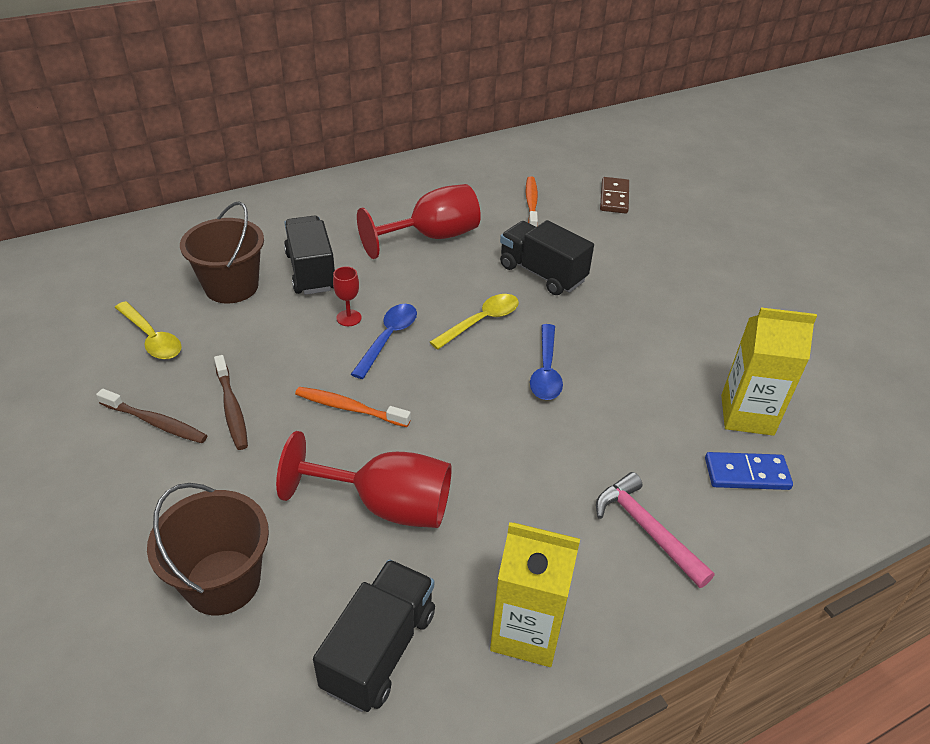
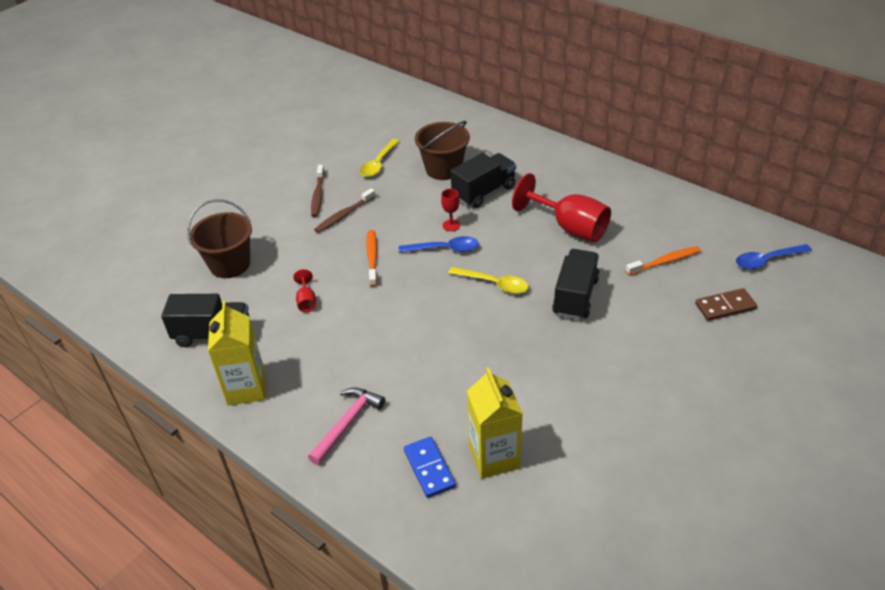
camera: 70 degrees right, 0 degrees up
(386, 505) = (306, 301): red goblet -> red goblet, size x0.45
(546, 371) = (465, 332): blue spoon -> blue spoon (767, 260)

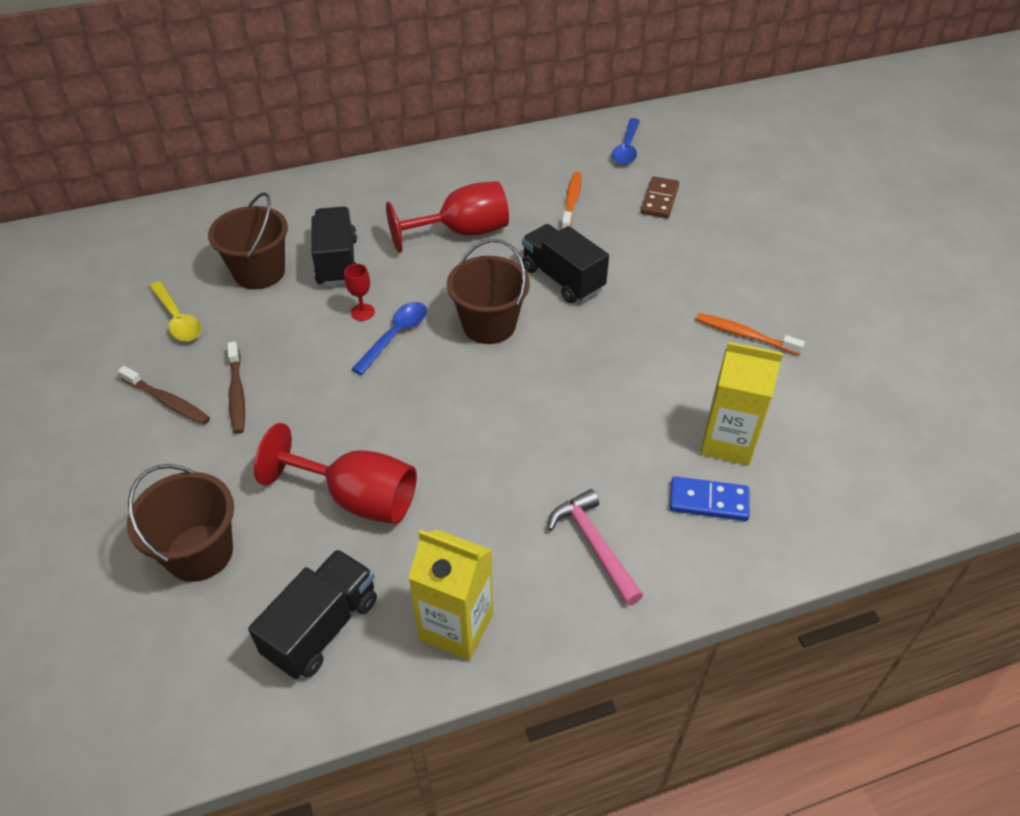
camera: 60 degrees left, 5 degrees up
(306, 301) = (357, 498): red goblet -> red goblet, size x2.24
(372, 257) = (344, 402): orange toothbrush -> orange toothbrush (744, 335)
(494, 284) = (489, 325): yellow spoon -> brown bucket

